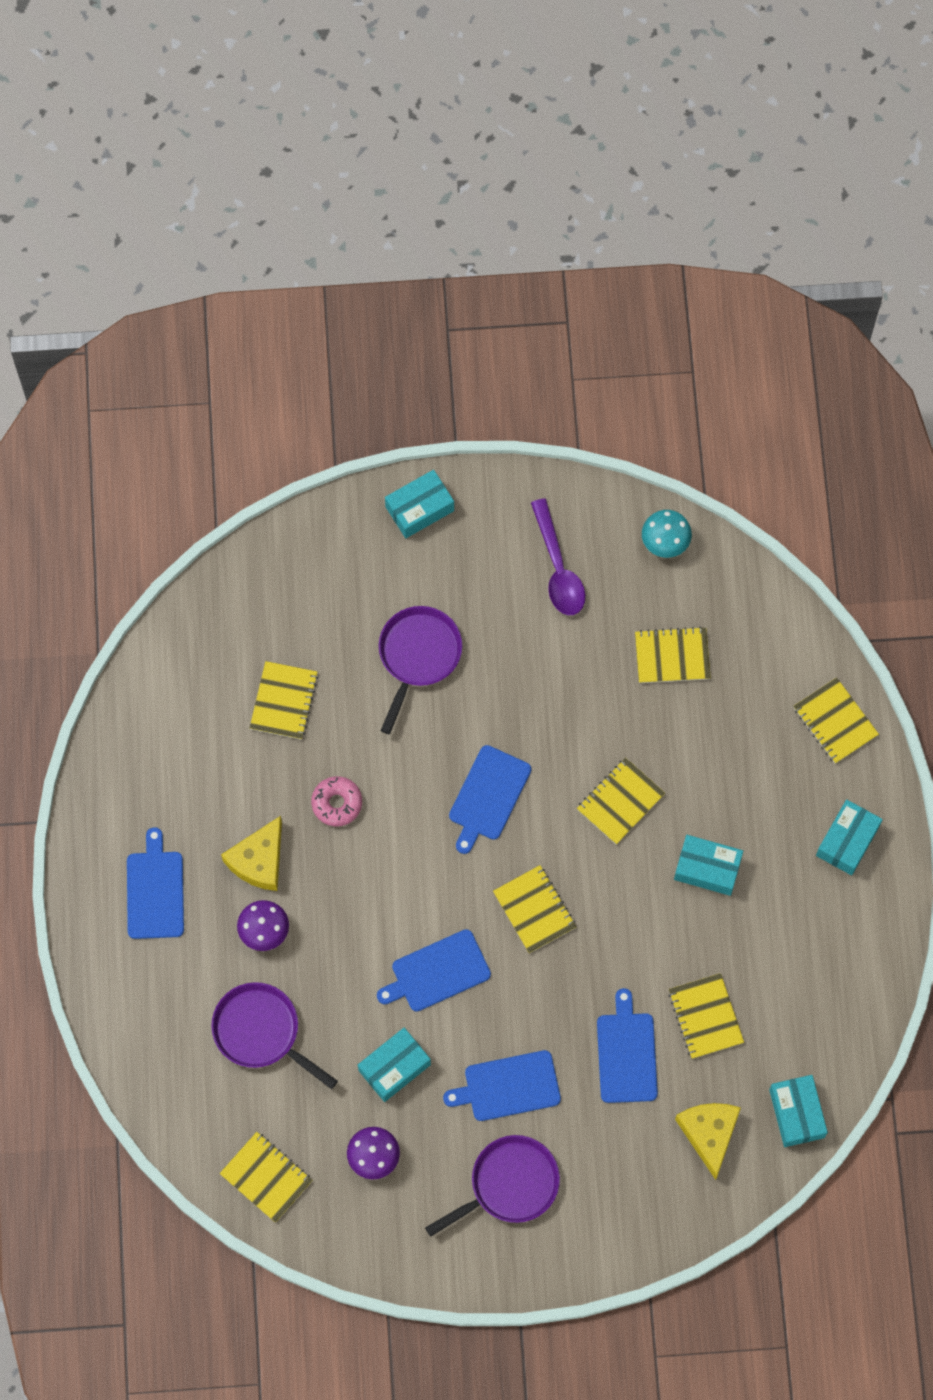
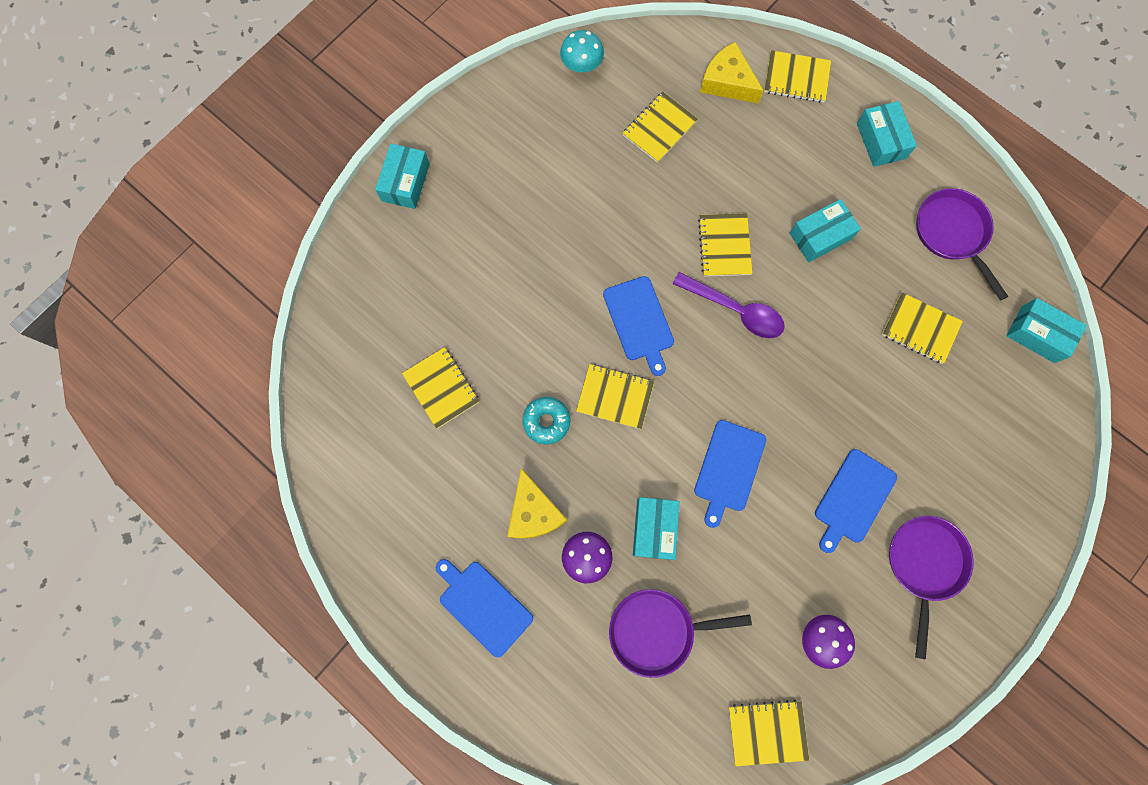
camera: 45 degrees left, 5 degrees up
(337, 803) = (546, 421): pink donut -> turquoise donut
(394, 1067) = (769, 562): turquoise box -> turquoise box (654, 529)
(418, 655) = (500, 275): purple pan -> purple pan (952, 233)
(534, 910) = (745, 366): yellow notebook -> yellow notebook (615, 397)
(558, 568) = (532, 139): purple spoon -> purple spoon (735, 310)
(626, 1053) = (900, 401): blue cutting board -> none
(709, 1134) = (1004, 400): yellow cheese -> yellow cheese (727, 82)

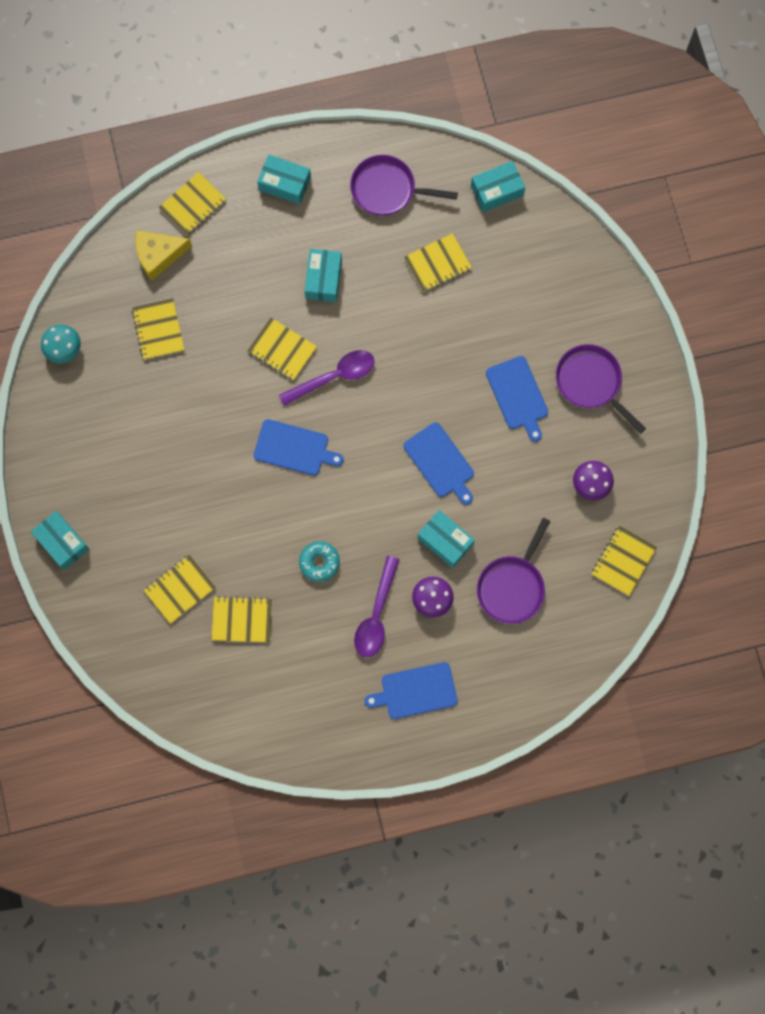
camera: 55 degrees left, 0 degrees up
(533, 512) = (376, 614): yellow cheese -> purple spoon
(615, 397) = (336, 503): yellow notebook -> yellow notebook (180, 589)

